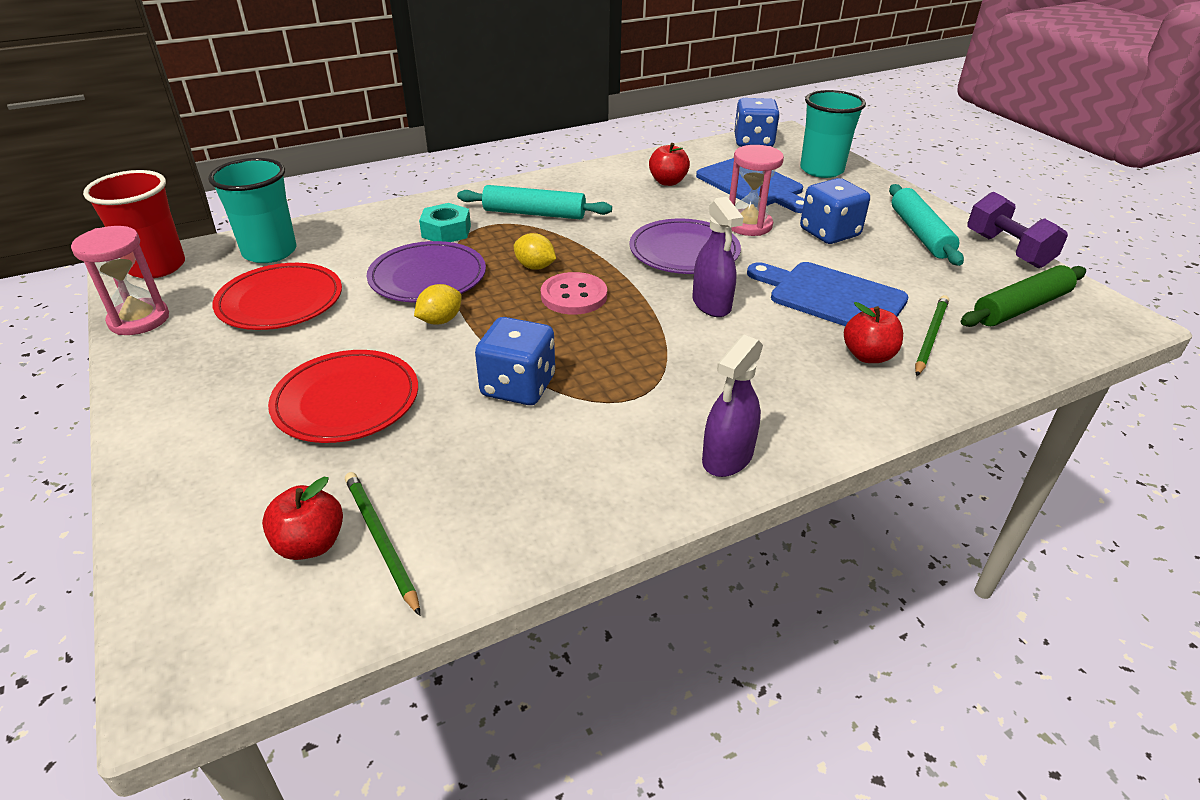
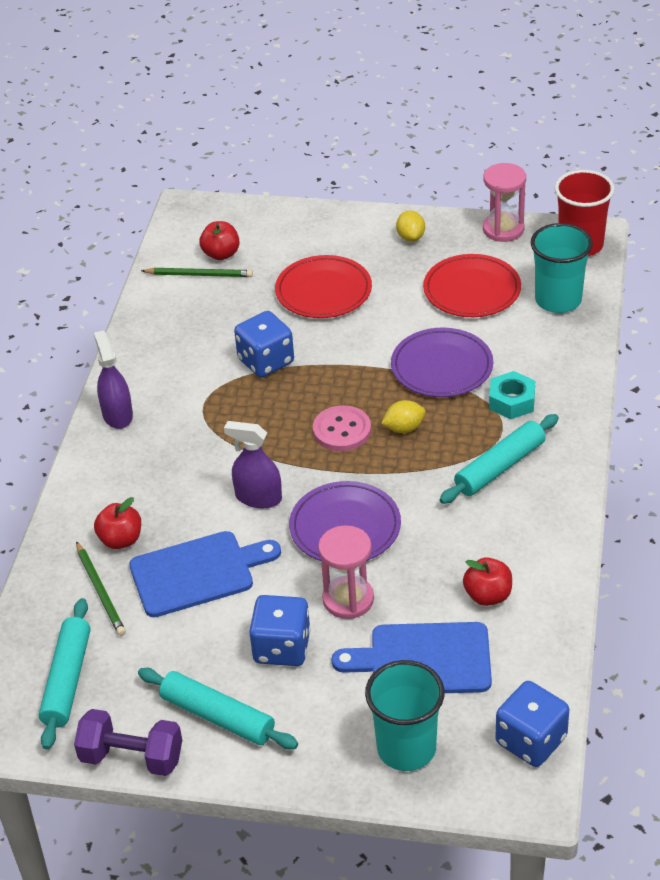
camera: 130 degrees right, 5 degrees up
(440, 320) = (374, 354): yellow lemon -> yellow lemon (411, 237)
(1021, 308) = (67, 680): green rolling pin -> turquoise rolling pin

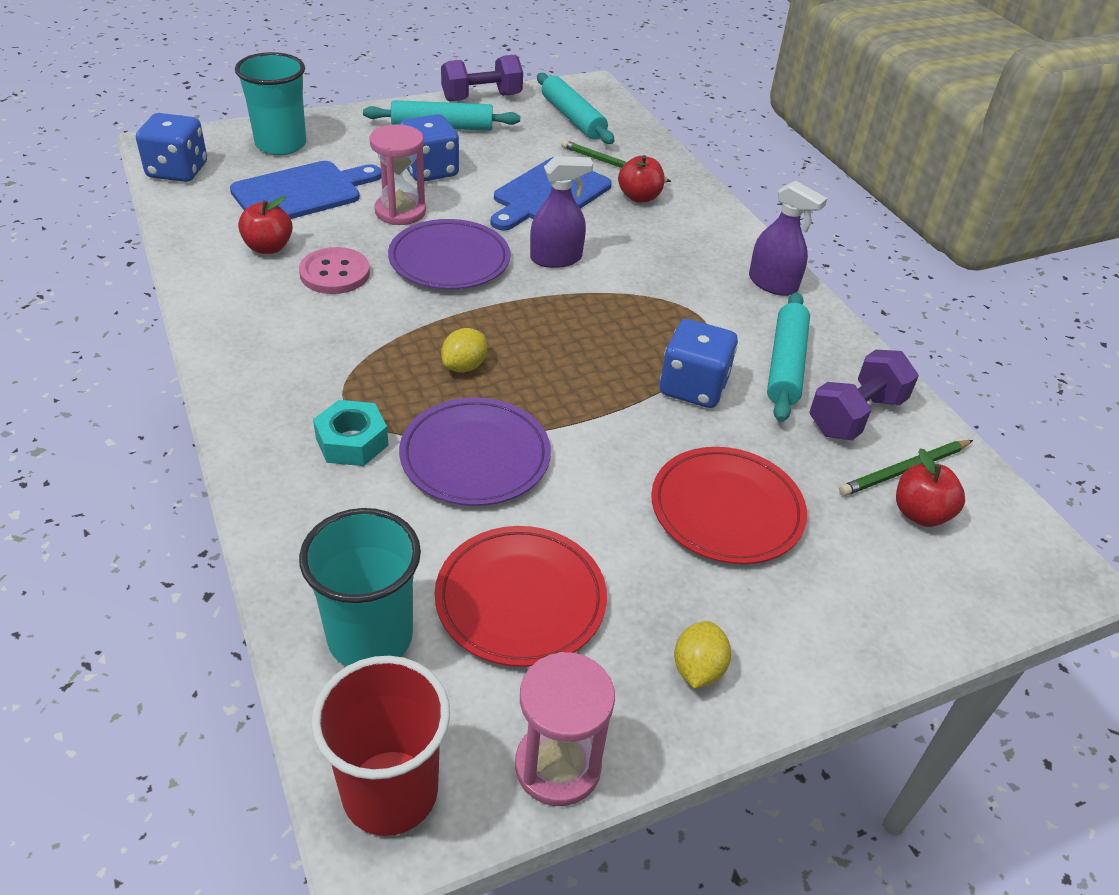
camera: 140 degrees right, 0 degrees up
(186, 310) = (855, 415): none -> purple dumbbell
(342, 430) = (532, 342): pink button -> pink button (335, 273)
(411, 237) = (697, 669): yellow lemon -> yellow lemon turned 60 degrees clockwise
(499, 467) = (322, 360): turquoise rolling pin -> turquoise rolling pin (786, 365)

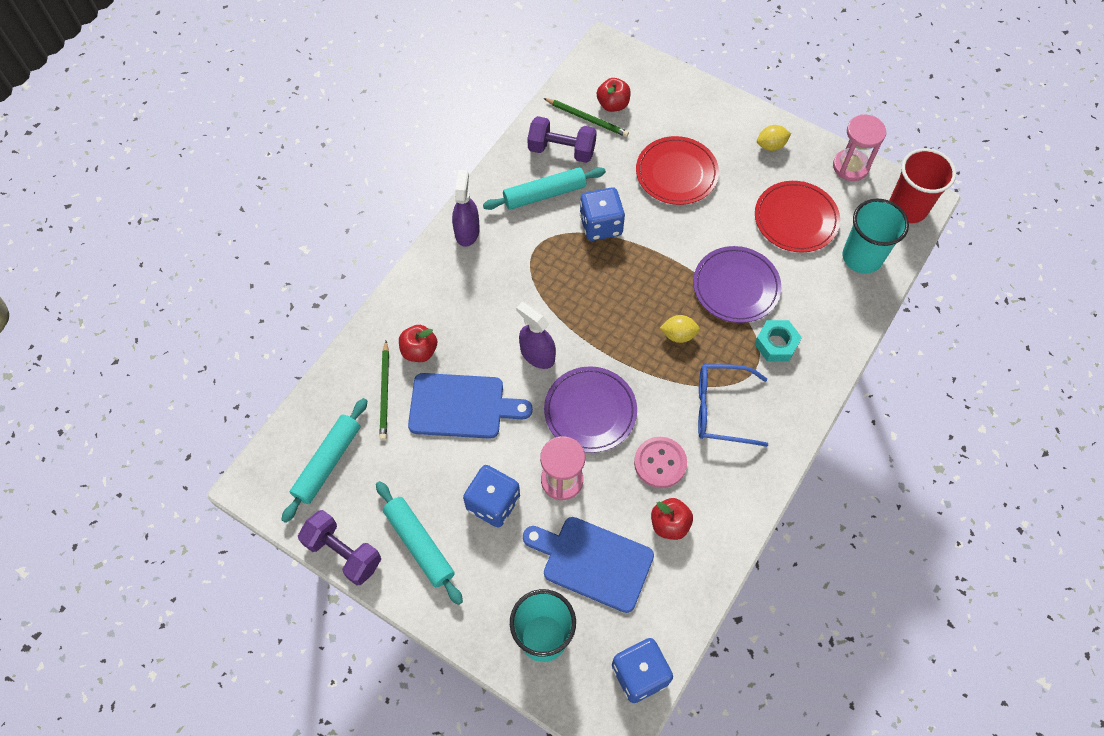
camera: 120 degrees left, 20 degrees up
(333, 346) = (721, 409): none -> blue glasses

